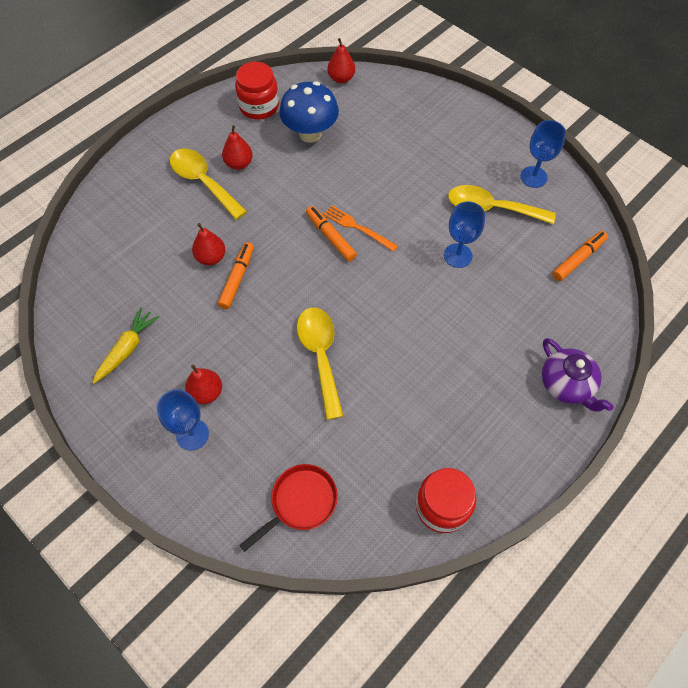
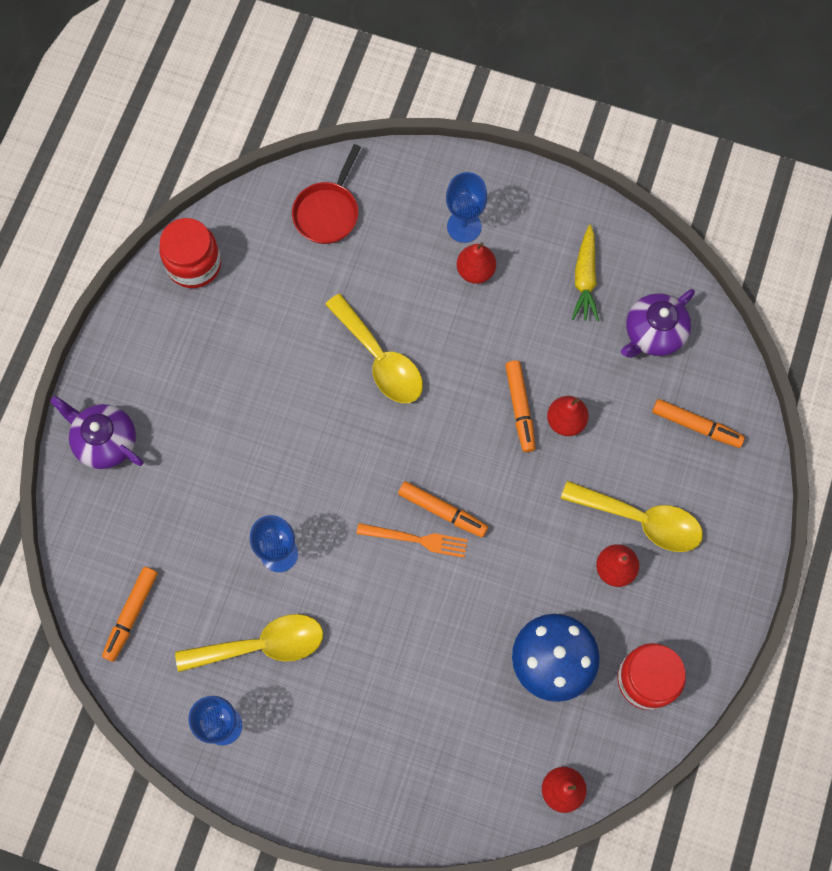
camera: 155 degrees right, 10 degrees up
(108, 288) = (653, 333): none -> purple teapot
(126, 219) = (696, 426): none -> orange marker

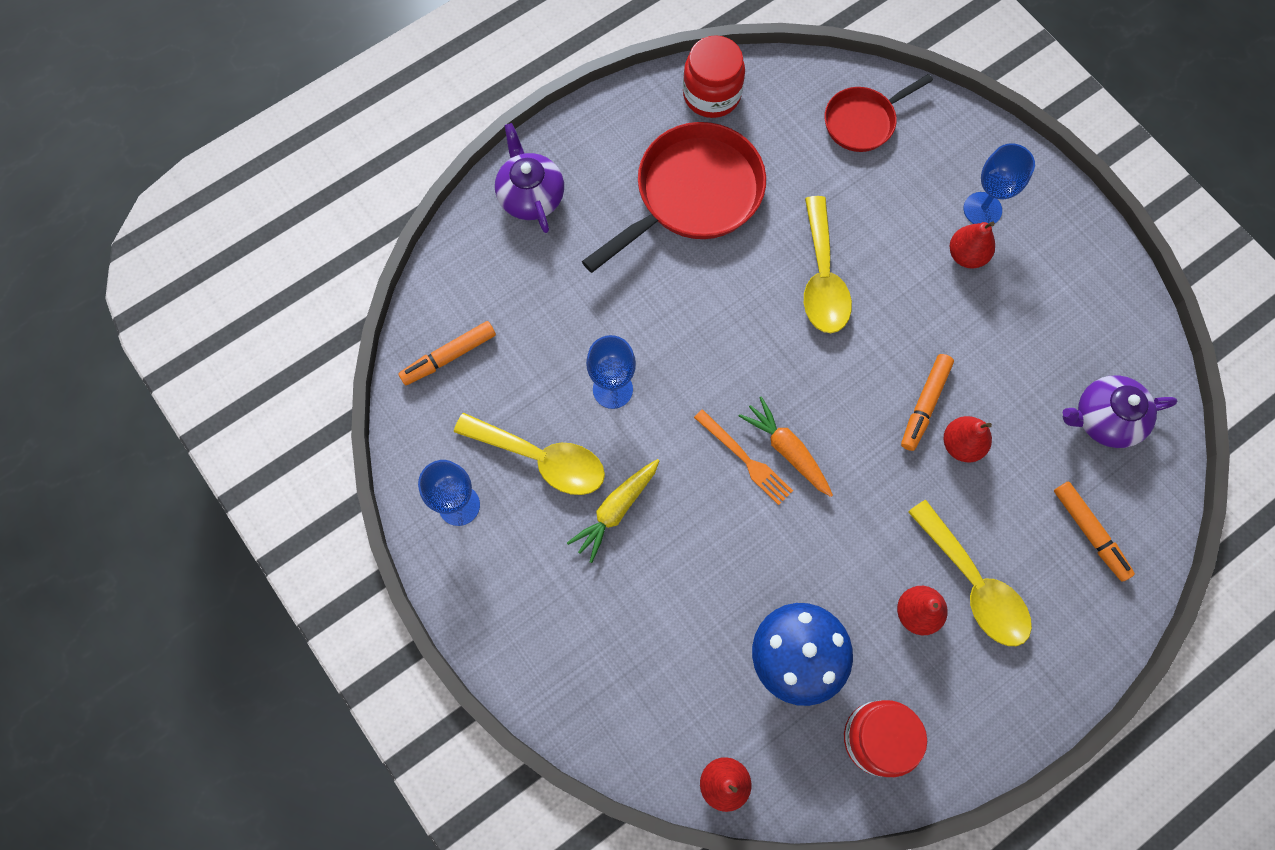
camera: 35 degrees right, 0 degrees up
(235, 357) = (693, 195): none -> red pan
(442, 511) = (787, 450): orange marker -> orange carrot
(585, 279) = (1069, 327): yellow carrot -> yellow carrot (616, 510)

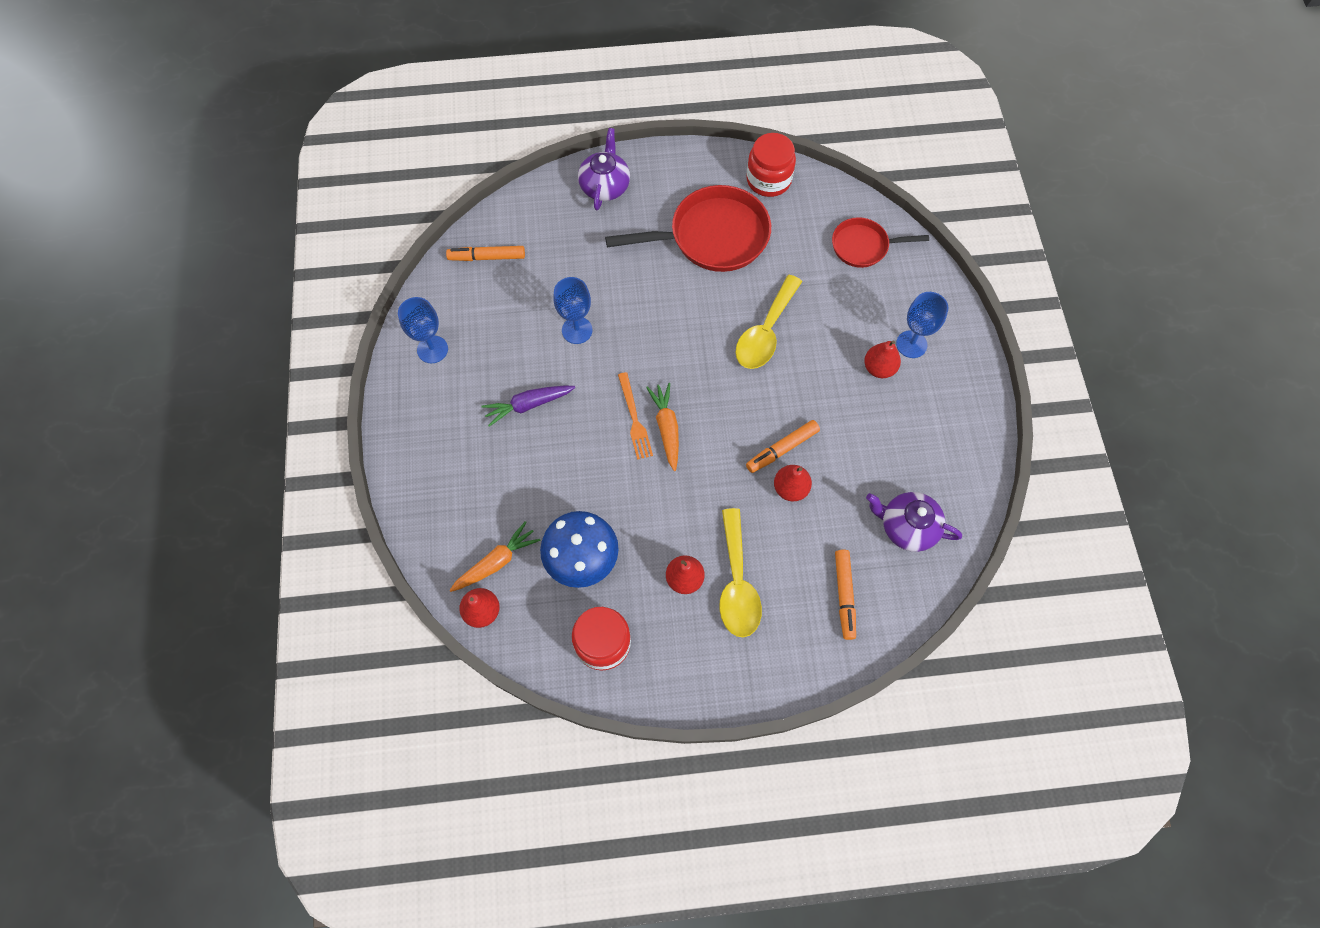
camera: 30 degrees right, 5 degrees down
(542, 459) = (503, 349): yellow spoon -> none
(616, 510) = (528, 405): yellow carrot -> purple carrot
(701, 716) = (496, 562): none -> orange carrot

